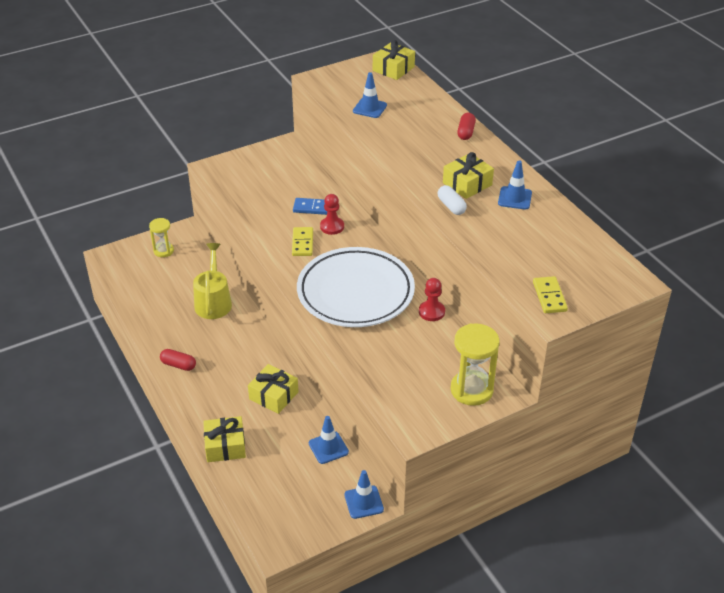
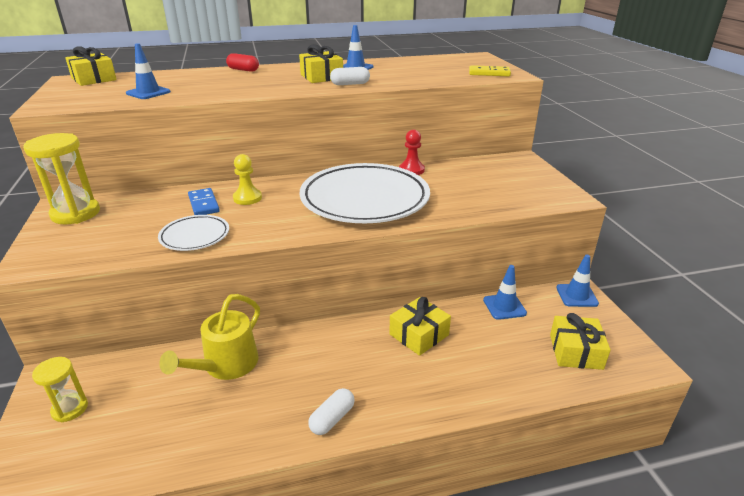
camera: 75 degrees left, 10 degrees down
(178, 365) = (332, 419): red capsule -> white capsule
(213, 301) = (225, 366): yellow watering can -> yellow watering can turned 75 degrees counterclockwise
(225, 446) = (494, 387): yellow gift -> yellow gift (576, 351)
(265, 220) = (195, 236): none -> white plate
(302, 243) = (261, 217): yellow domino -> none
(313, 208) = (204, 204): blue domino -> blue domino turned 45 degrees counterclockwise
(332, 227) = (247, 198): red pawn -> yellow pawn
(471, 390) = (516, 169): yellow hourglass -> yellow hourglass (75, 213)

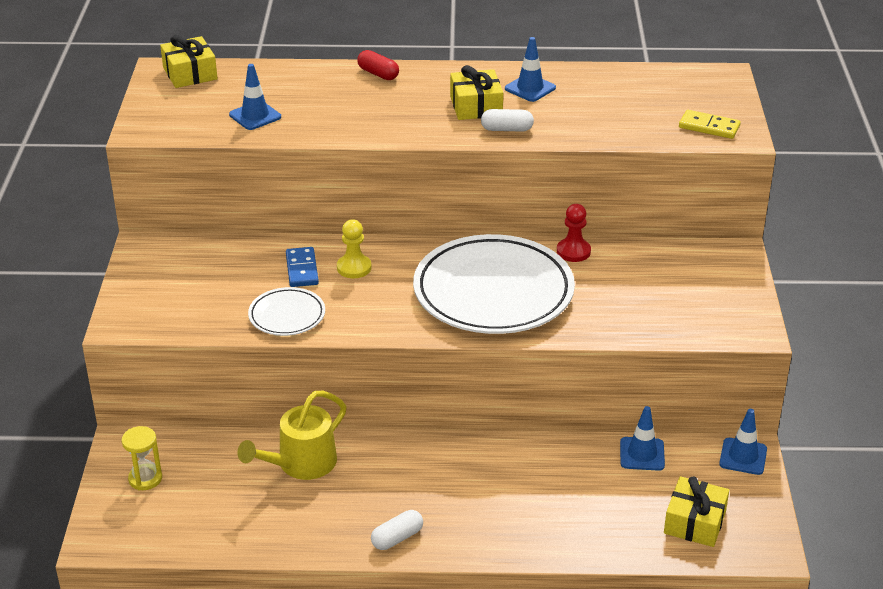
camera: 15 degrees right, 5 degrees up
(75, 213) = (160, 261): yellow hourglass -> none
(419, 334) = (522, 469): yellow gift -> none

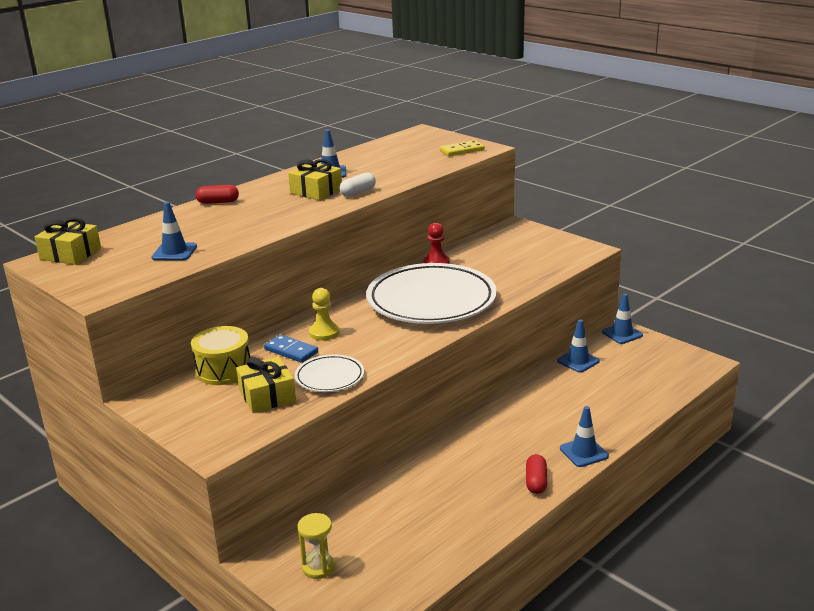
camera: 45 degrees left, 10 degrees down
(230, 255) = (223, 370): none -> yellow drum
(300, 464) = (409, 486): yellow watering can -> none
(397, 538) = (536, 482): white capsule -> red capsule
(481, 544) = (584, 452): none -> blue traffic cone
(695, 522) = (656, 373): yellow gift -> yellow gift (267, 395)

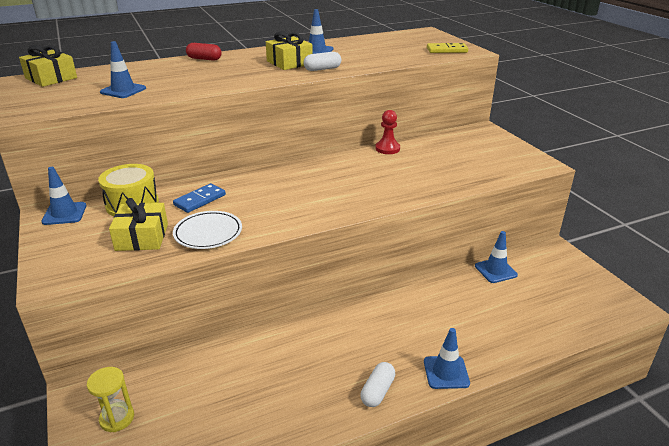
camera: 20 degrees right, 5 degrees up
(291, 351) = (200, 200): blue domino -> blue domino turned 75 degrees clockwise
(324, 333) = (241, 190): yellow pawn -> none
(431, 300) = (356, 181): white plate -> none
(536, 482) = (377, 391): red capsule -> white capsule
(622, 334) = (555, 253): blue traffic cone -> blue traffic cone (64, 214)

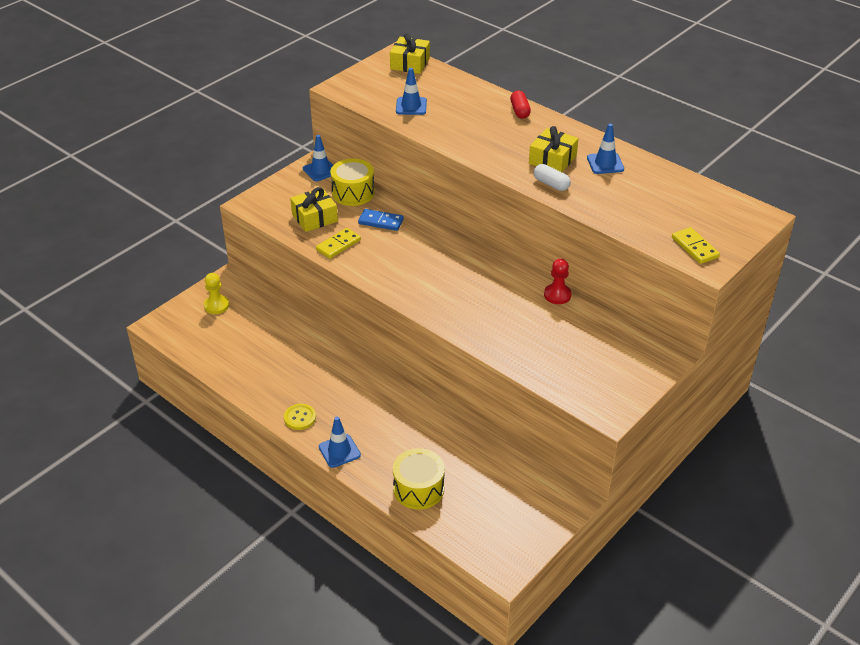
camera: 65 degrees right, 10 degrees up
(117, 418) = (216, 305): yellow hourglass -> yellow pawn
(208, 233) = (338, 245): white plate -> yellow domino
(377, 391) = (300, 418): white capsule -> yellow button
(495, 270) = (500, 458): blue traffic cone -> none
(520, 329) = (418, 489): none -> yellow drum

